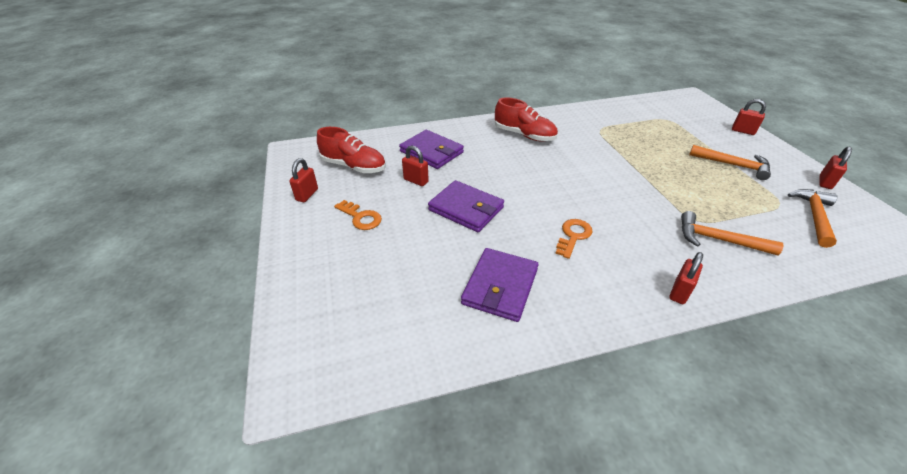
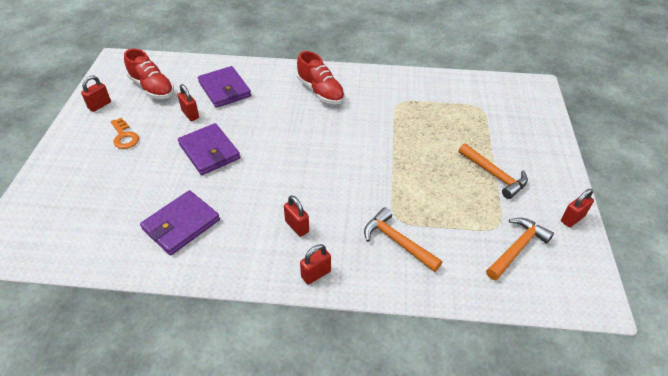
camera: 20 degrees right, 5 degrees up
(573, 236) = (275, 201): orange key -> none
(743, 131) = (548, 140): red padlock -> red padlock (297, 226)

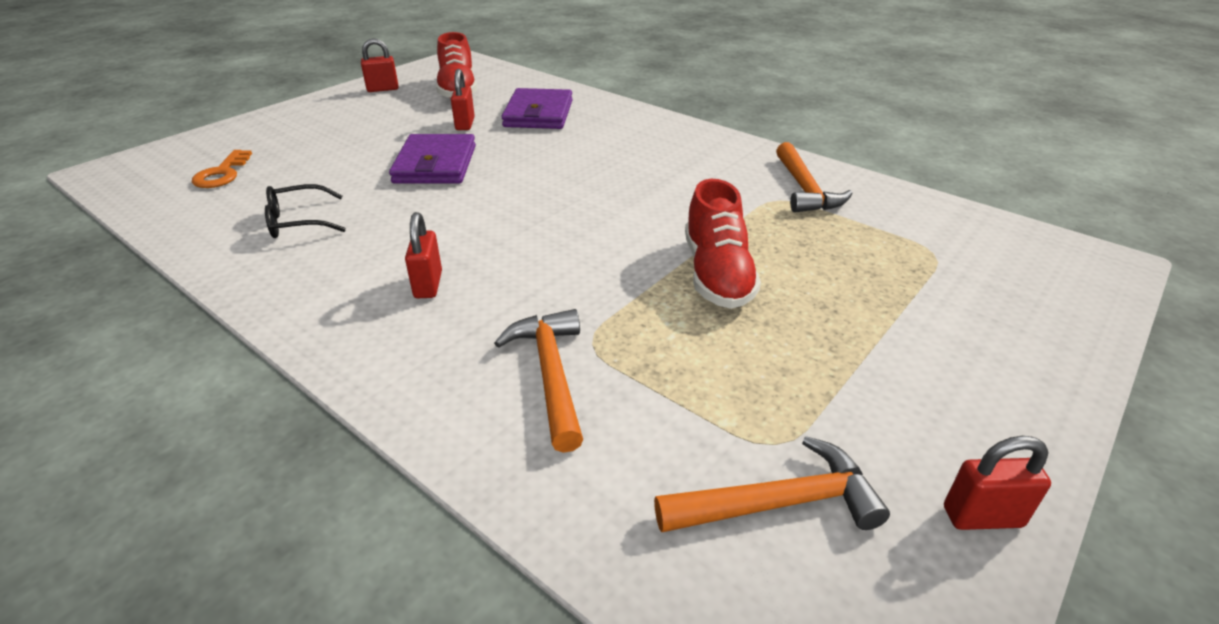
camera: 35 degrees right, 10 degrees down
(124, 136) = (366, 121): orange key -> orange key (222, 174)
(181, 224) = (298, 222): purple wallet -> black glasses
(316, 274) = (372, 355): red padlock -> none
(320, 91) = (665, 151): red shoe -> red shoe (717, 274)
(494, 175) = (858, 358): orange hammer -> orange hammer (804, 189)

